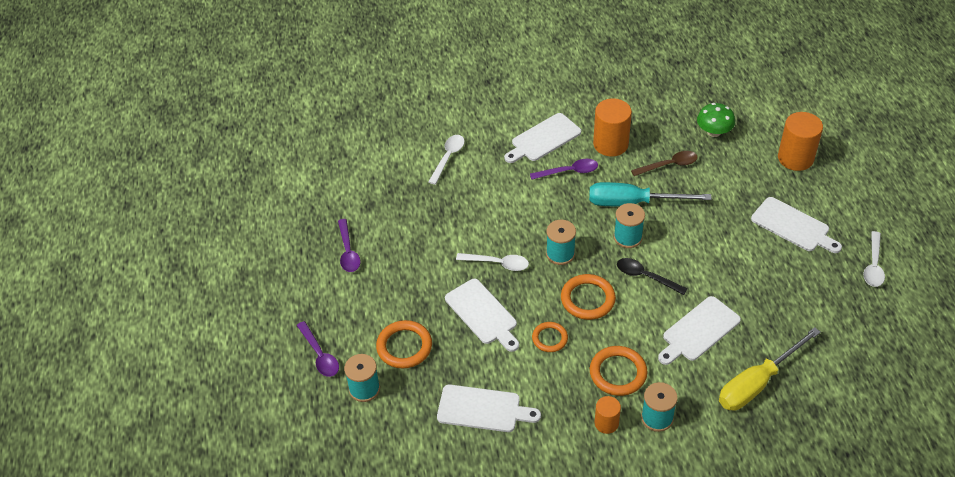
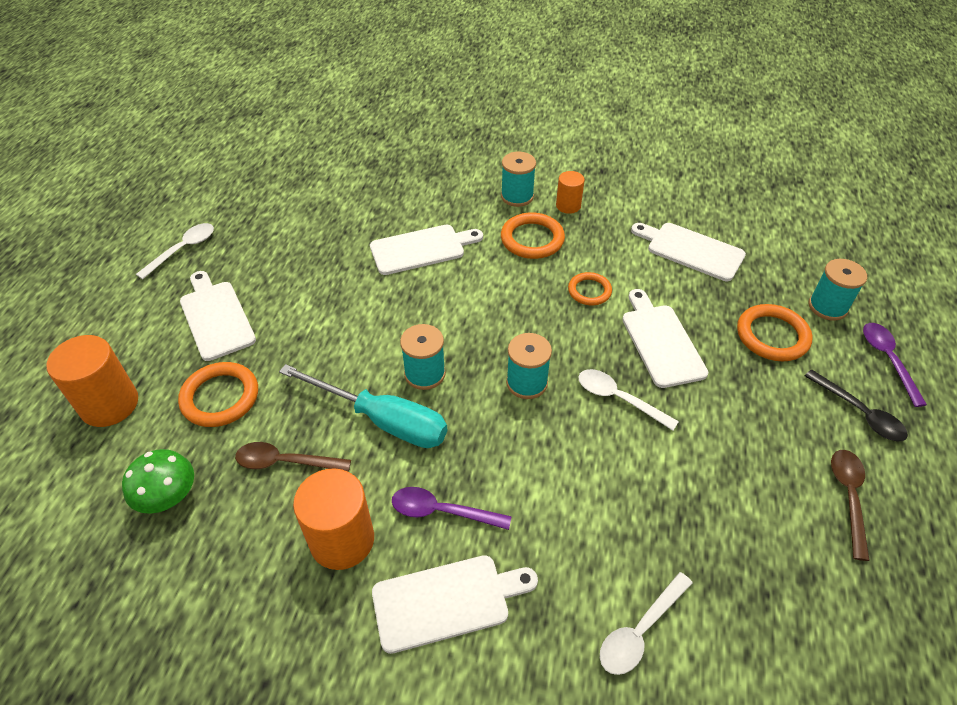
camera: 160 degrees left, 0 degrees up
(348, 251) = (848, 497): purple spoon -> brown spoon
(587, 299) = (522, 317): orange ring -> orange ring (220, 397)
(645, 277) = (437, 319): black spoon -> black spoon (859, 413)
(757, 383) = (402, 194): yellow screwdriver -> none

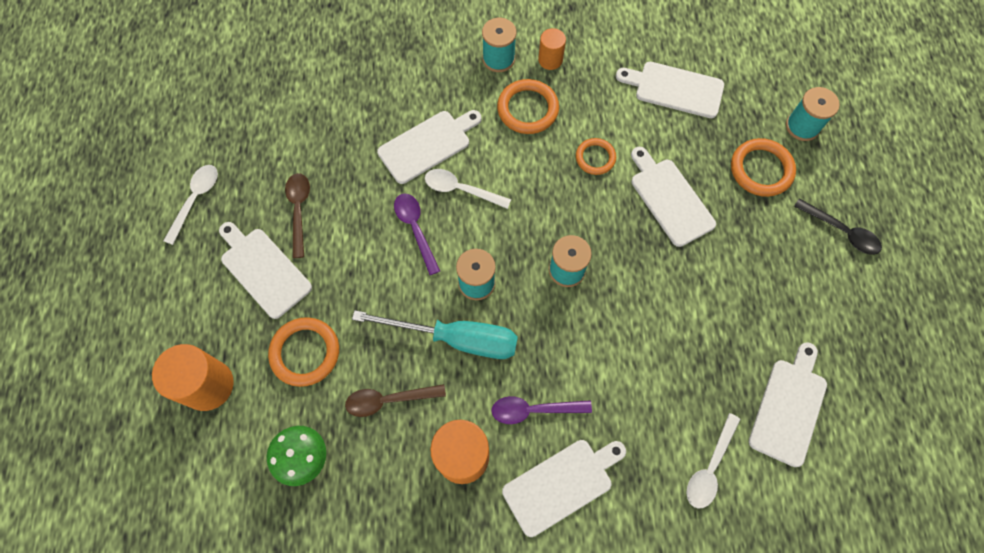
camera: 15 degrees left, 20 degrees up
(618, 399) = (647, 266): white spoon -> white spoon (461, 189)
(760, 586) = (789, 407): none -> white cutting board
(848, 497) = (842, 313): brown spoon -> brown spoon (299, 210)
(887, 360) = (857, 172): purple spoon -> purple spoon (415, 229)

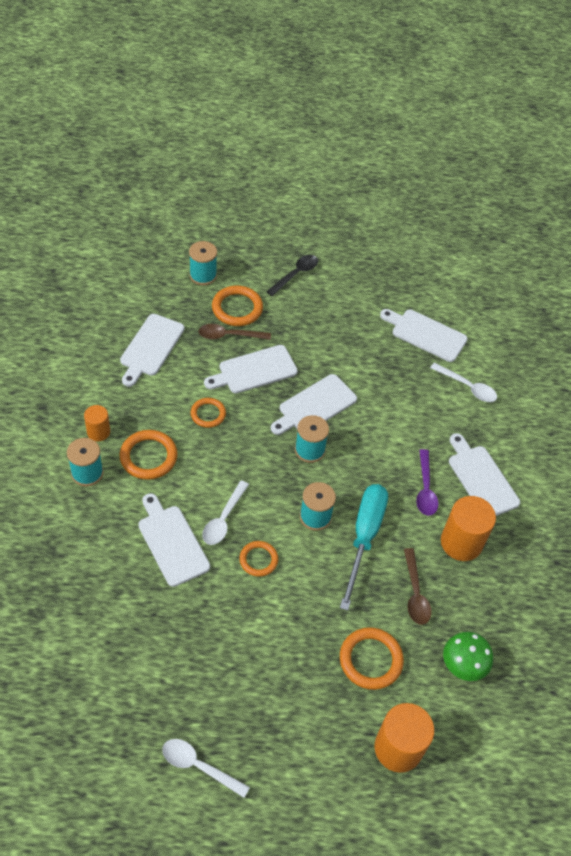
camera: 90 degrees left, 15 degrees down
(263, 270) = (285, 696): white cutting board -> white cutting board (315, 406)
(299, 210) = (225, 661): brown spoon -> brown spoon (229, 335)
(415, 229) = (258, 560): purple spoon -> orange ring

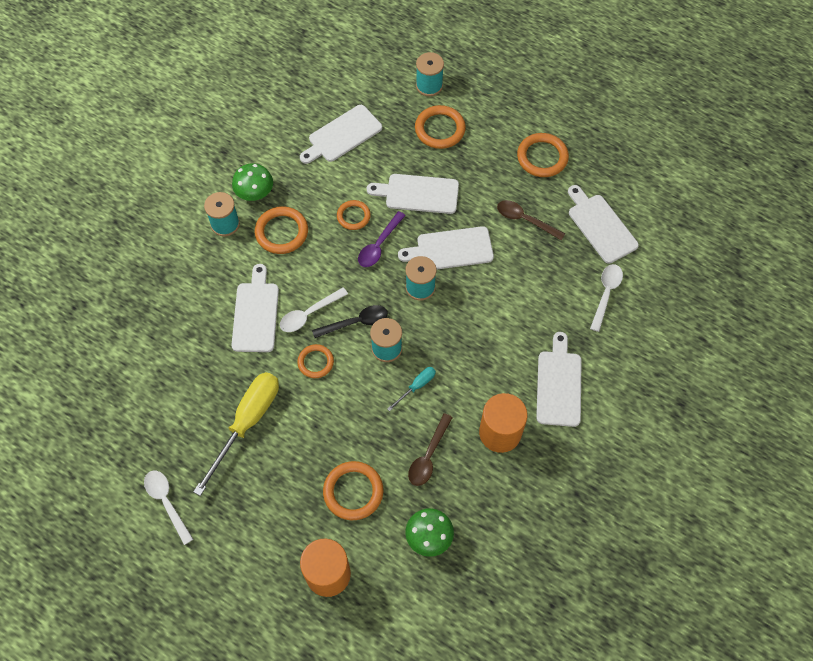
camera: 35 degrees right, 10 degrees up
(98, 432) = (255, 192): orange cylinder -> green mushroom
(229, 335) = (416, 152): brown spoon -> brown spoon (525, 220)
(230, 648) = (247, 423): none -> yellow screwdriver
(295, 274) = (514, 118): black spoon -> black spoon (356, 322)
(341, 298) = (542, 157): none -> orange ring
(364, 537) = (416, 386): turquoise screwdriver -> turquoise screwdriver, size x0.46
(425, 489) = (500, 370): purple spoon -> purple spoon (379, 245)
(467, 387) = (606, 294): white spoon -> white spoon turned 135 degrees counterclockwise

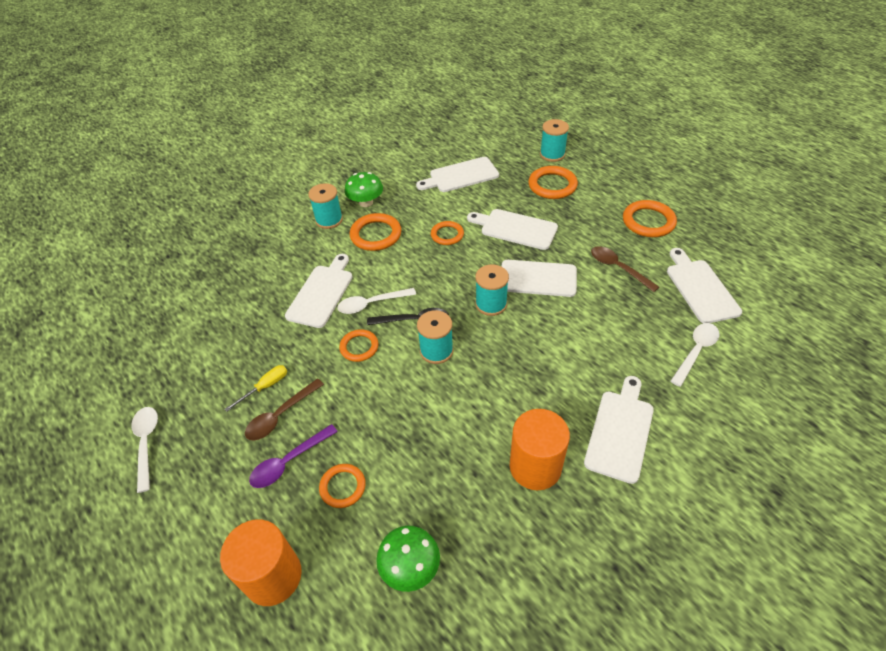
camera: 20 degrees right, 15 degrees down
(247, 423) = (265, 387): yellow screwdriver -> yellow screwdriver, size x0.46
(353, 491) = (343, 487): orange ring -> orange ring, size x0.64
(379, 245) = (462, 261): purple spoon -> purple spoon (289, 462)
(416, 386) = (455, 394): turquoise screwdriver -> none
(428, 456) = (443, 470): brown spoon -> brown spoon (280, 415)

